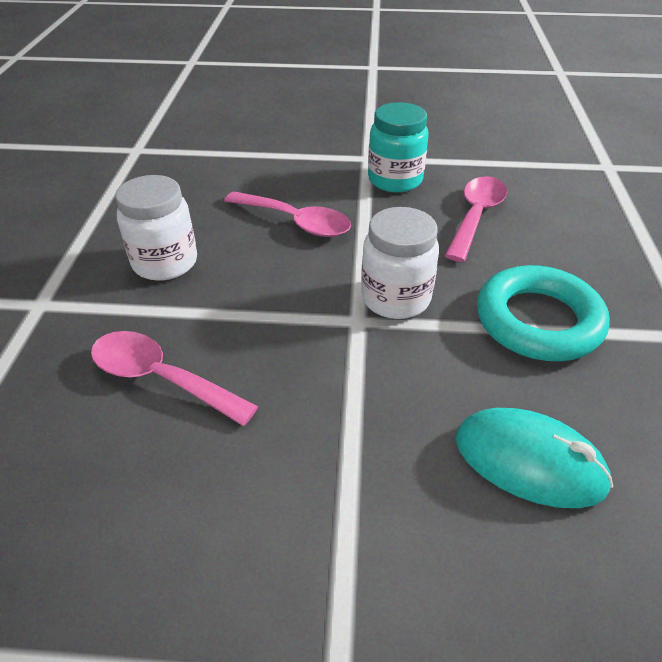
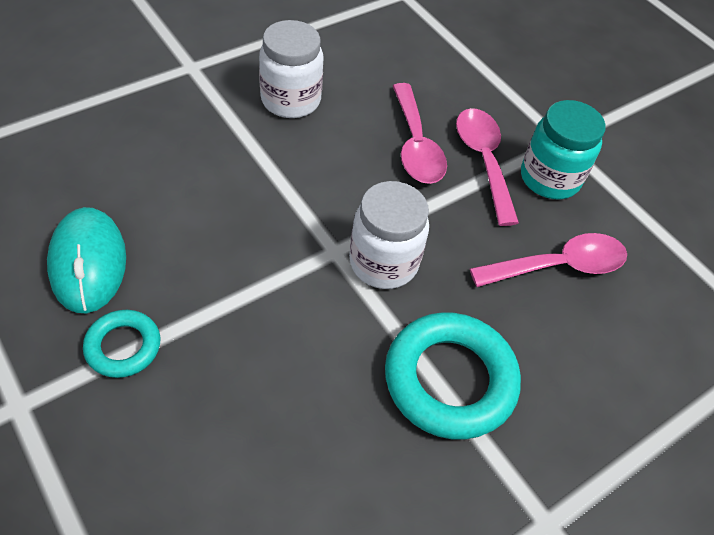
camera: 45 degrees right, 10 degrees up
(161, 378) = (179, 173): pink spoon -> pink spoon (483, 161)
(335, 534) = (123, 347): none -> turquoise ring
(529, 461) = (275, 439): turquoise mouse -> turquoise mouse (88, 263)

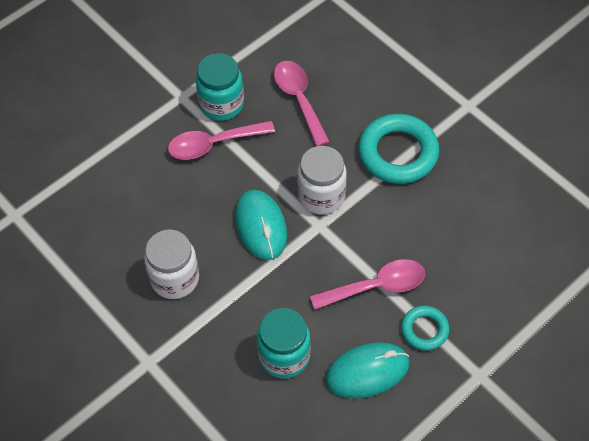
camera: 90 degrees left, 5 degrees up
(149, 181) = (284, 356): none -> turquoise jar
(346, 188) = (261, 226): none -> turquoise mouse
(415, 145) = (206, 188): pink spoon -> pink spoon (376, 286)

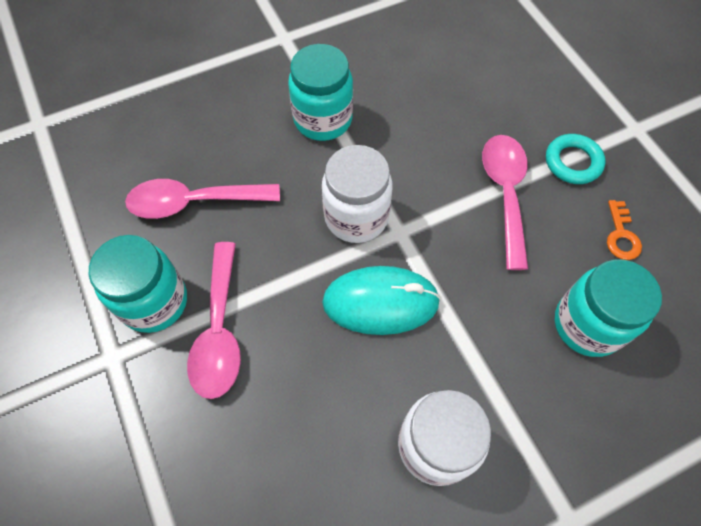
camera: 75 degrees left, 5 degrees up
(367, 372) = (621, 235): turquoise mouse -> orange key
(398, 153) = (323, 119): turquoise ring -> turquoise jar

